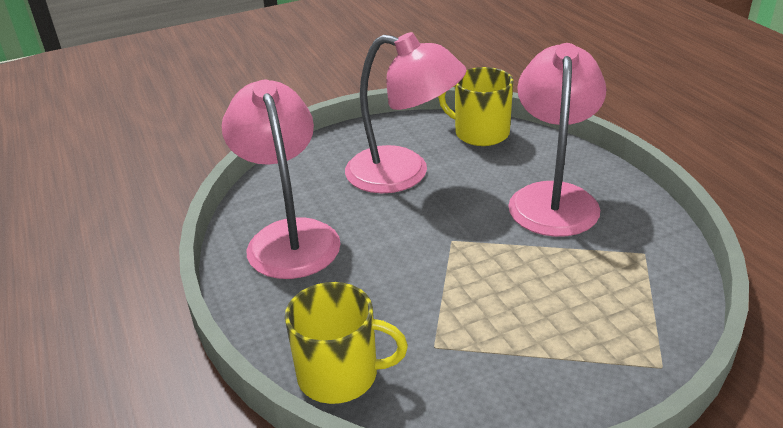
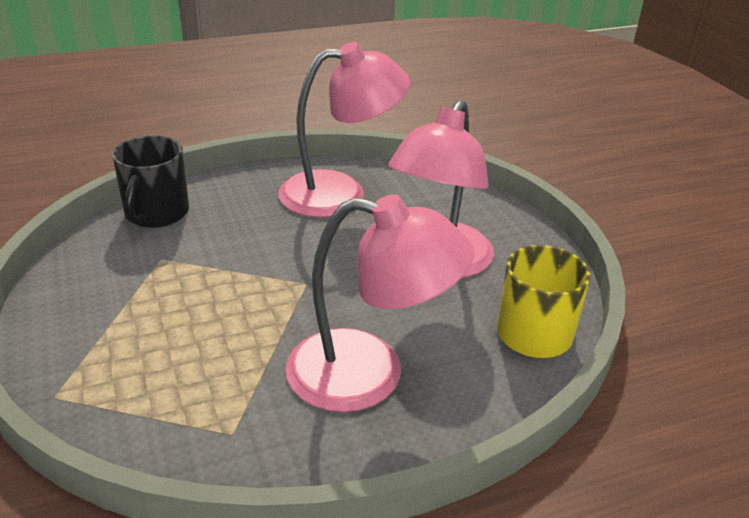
camera: 90 degrees right, 0 degrees up
(340, 375) = (156, 213): yellow mug -> black mug

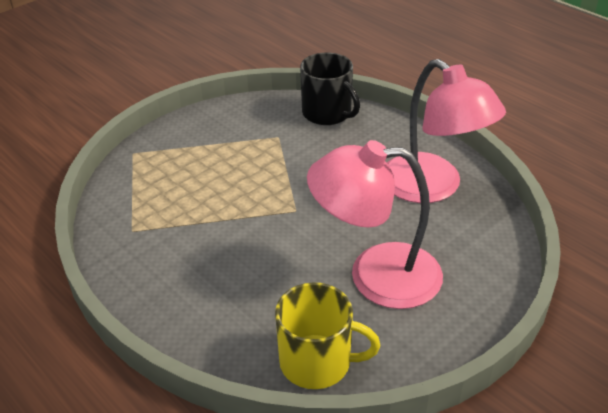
camera: 70 degrees right, 5 degrees up
(156, 213) = (328, 113): black mug -> black mug turned 120 degrees counterclockwise
(369, 374) = (214, 275): pink lamp -> none

